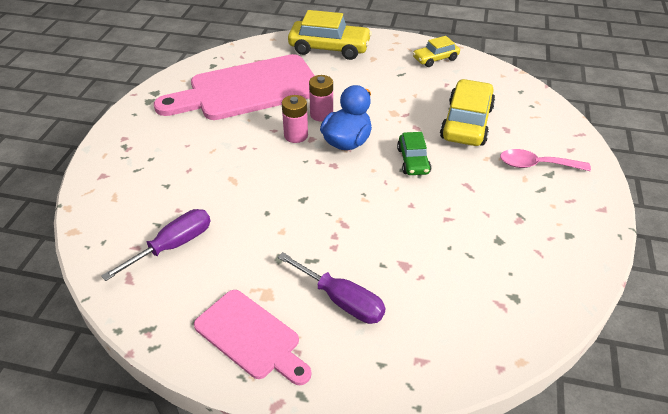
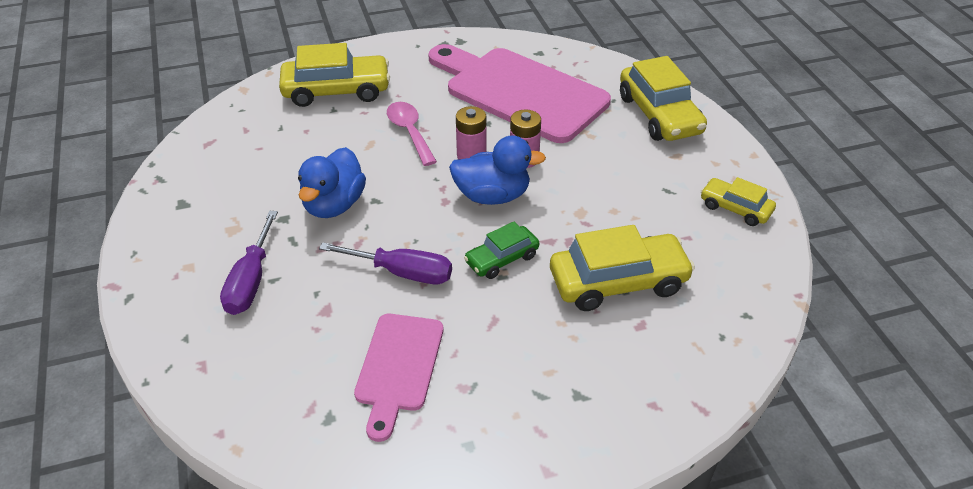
camera: 60 degrees right, 0 degrees up
(143, 175) = (336, 91): none -> yellow car
(173, 246) = (259, 148): purple screwdriver -> purple screwdriver (402, 273)
(251, 337) = (178, 240): pink cutting board -> pink cutting board (398, 367)
(289, 223) = (334, 205): none -> blue duck
(536, 165) = (586, 376): pink spoon -> pink spoon (409, 132)

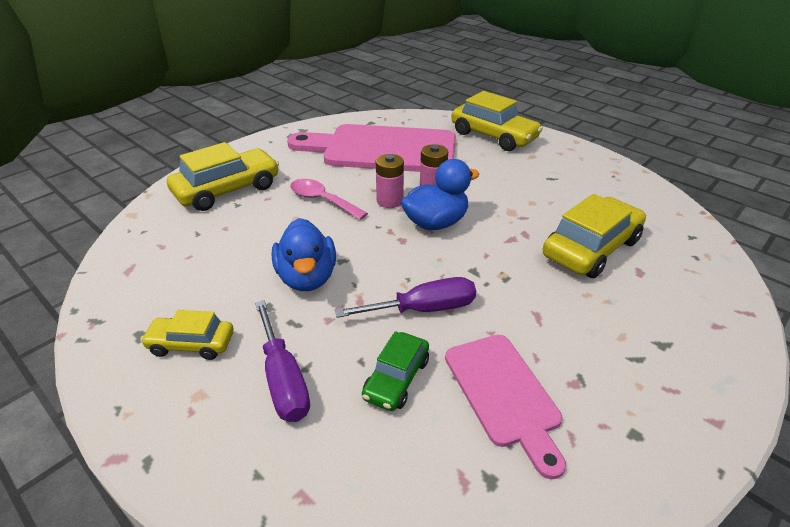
camera: 30 degrees left, 5 degrees down
(502, 259) = (492, 265): green car -> green car (396, 378)
(735, 208) = (604, 175): yellow car -> yellow car (191, 344)

